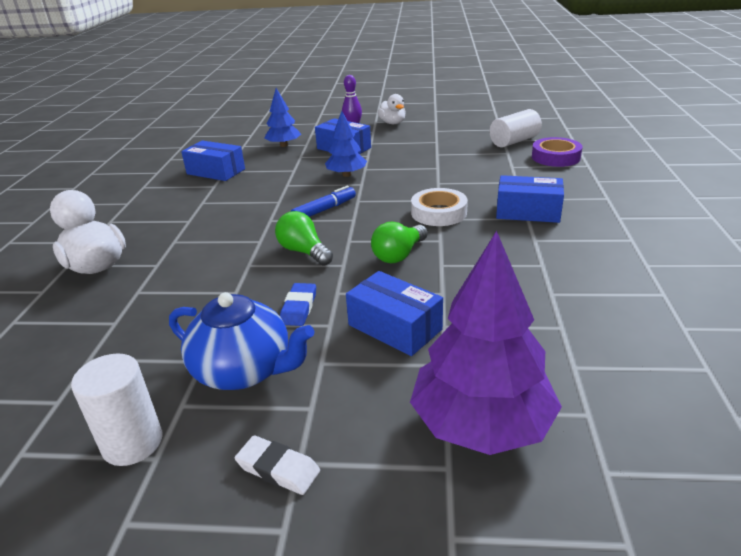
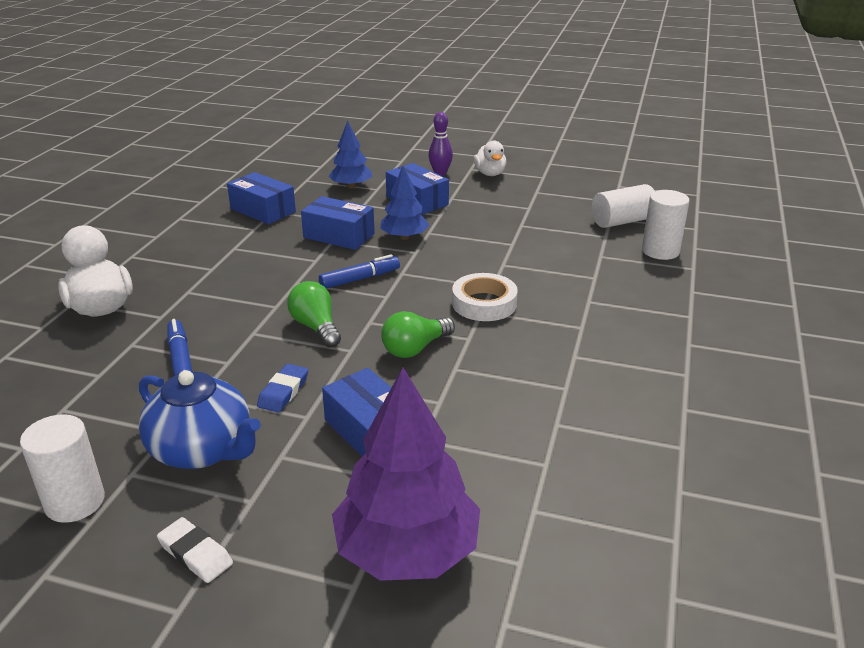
camera: 10 degrees right, 0 degrees up
(189, 295) = (180, 358): none -> blue marker
(528, 212) = (586, 319): blue box -> blue box (339, 236)
(555, 157) = (660, 251): purple tape -> white cylinder

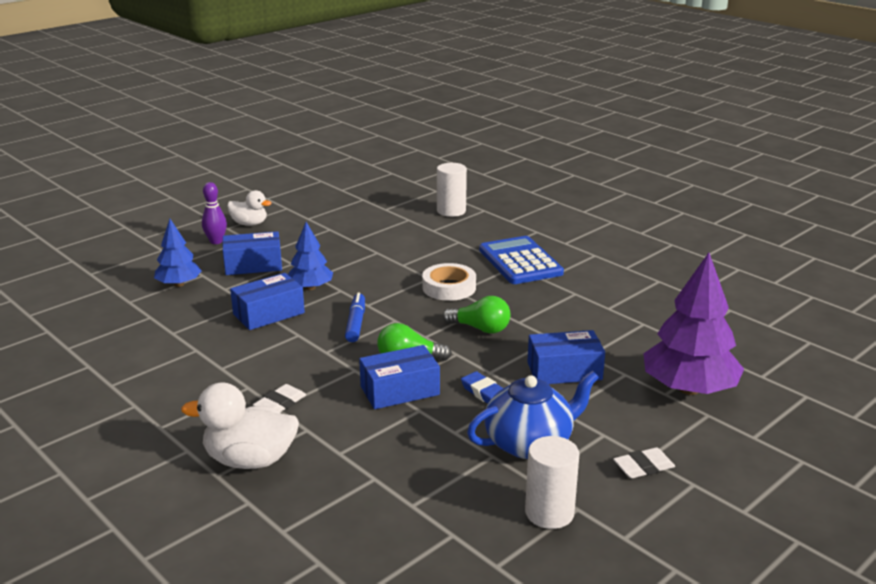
camera: 60 degrees left, 5 degrees down
(180, 358) = (390, 431): blue marker -> none
(194, 291) = (280, 404): none -> white eraser
(263, 210) = (163, 337): blue box -> blue box (399, 390)
(415, 348) = (480, 329): green light bulb -> green light bulb turned 60 degrees counterclockwise
(597, 328) = (520, 261): none -> blue calculator
(622, 221) = (396, 207): white cylinder -> none

